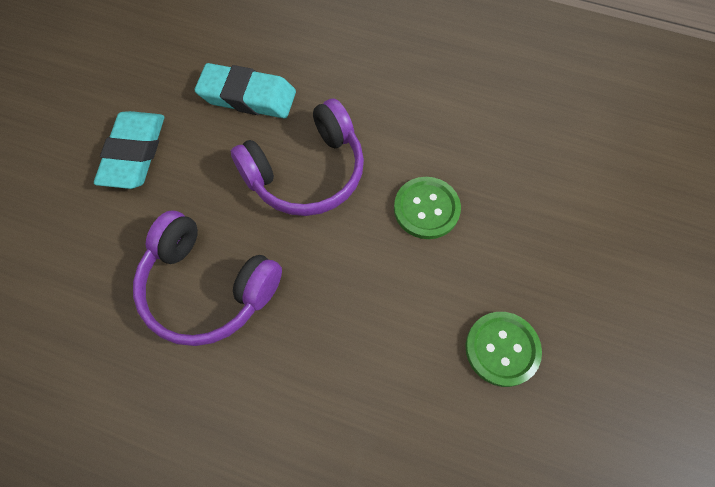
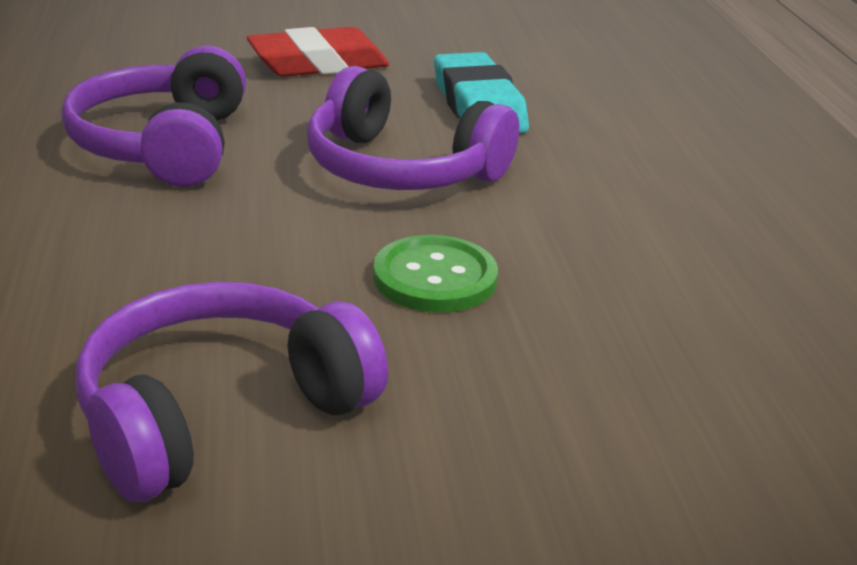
camera: 60 degrees right, 35 degrees down
(134, 153) = (318, 64): turquoise eraser -> red eraser
(502, 349) = (220, 413): green button -> purple headphones

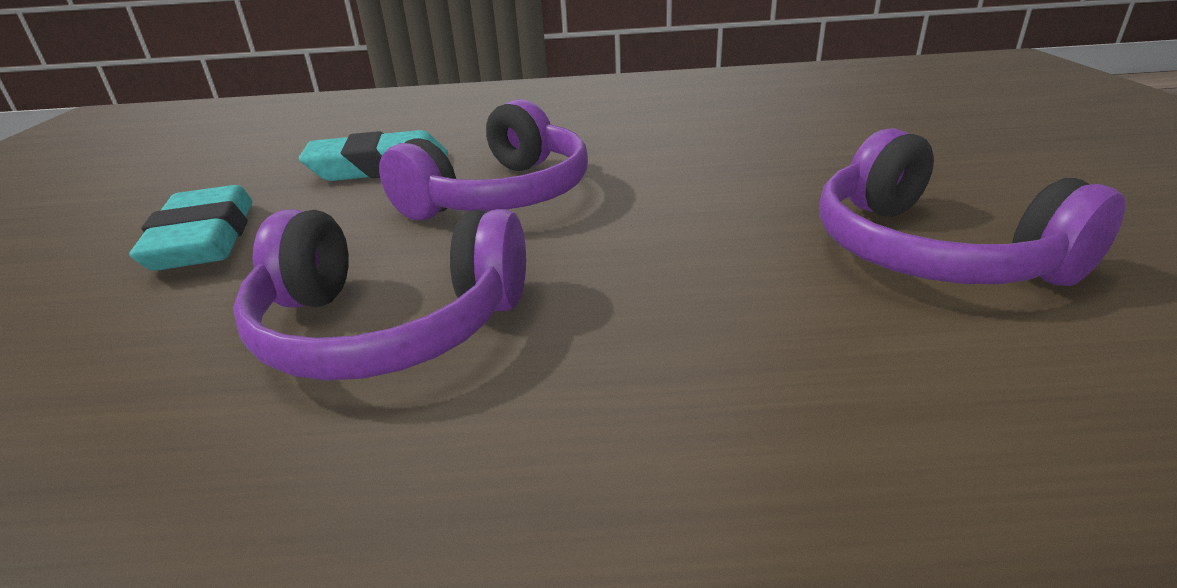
camera: 80 degrees left, 0 degrees up
(318, 64) = (204, 240): red eraser -> turquoise eraser
(435, 278) = (693, 183): green button -> none

